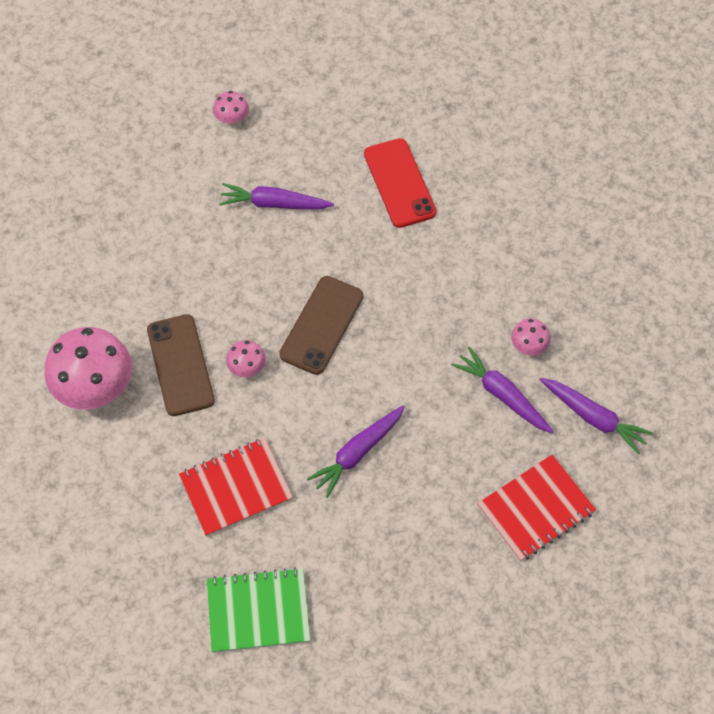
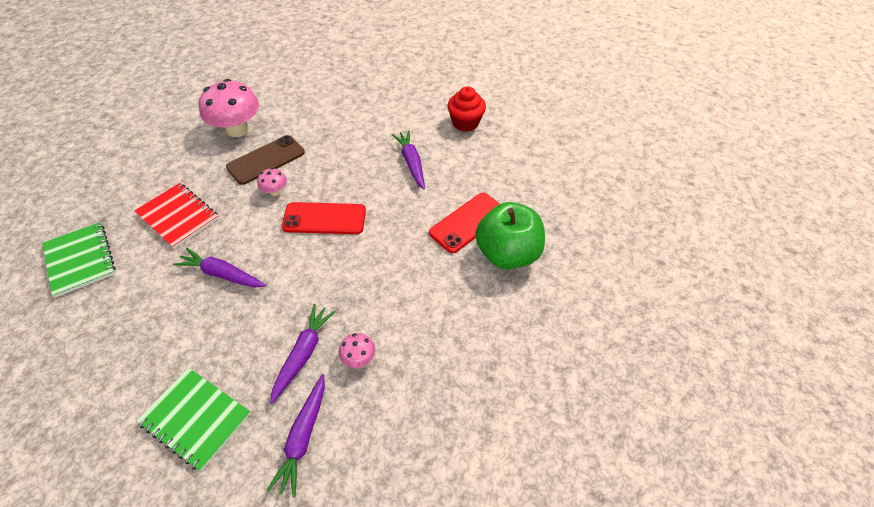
camera: 65 degrees right, 10 degrees down
(232, 119) = (465, 123): pink mushroom -> red cupcake
(321, 325) = (324, 218): brown phone -> red phone
(460, 165) = (507, 254): none -> green apple
(536, 509) = (196, 418): red notebook -> green notebook

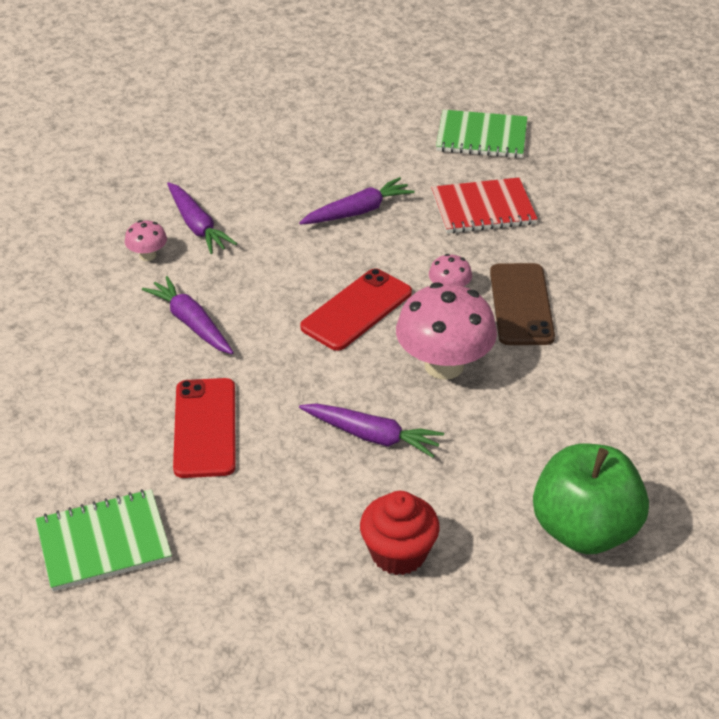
camera: 130 degrees right, 10 degrees down
(196, 418) = (213, 152): green notebook -> green notebook (104, 542)
(237, 129) = (617, 303): pink mushroom -> pink mushroom (444, 365)
(303, 437) = (121, 197): purple carrot -> purple carrot (191, 323)
(507, 254) = (118, 432): green apple -> green apple (584, 530)

